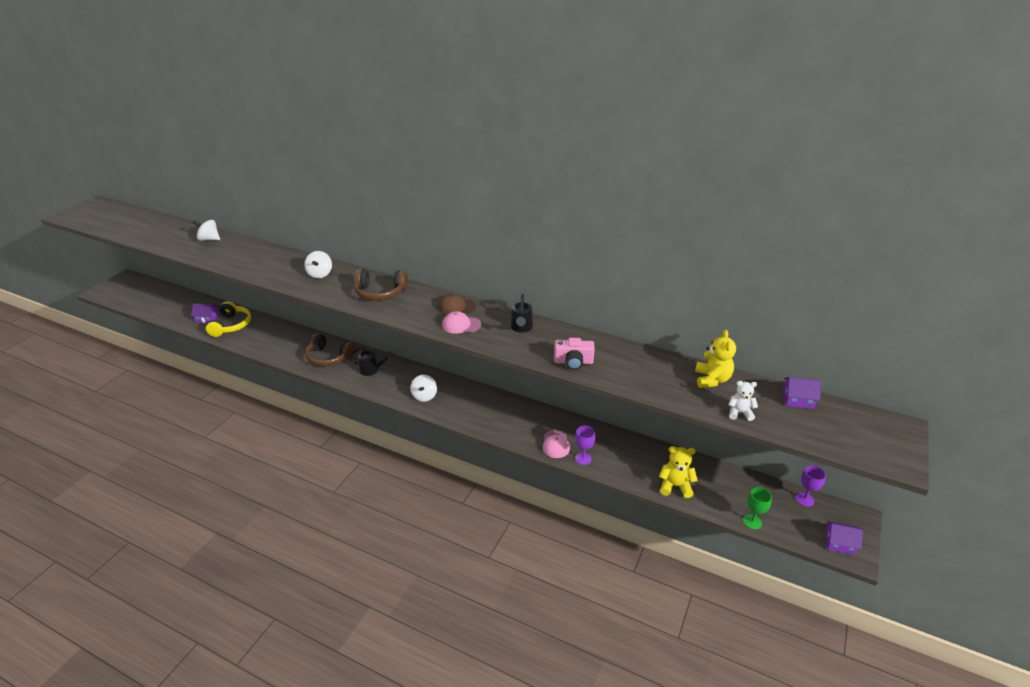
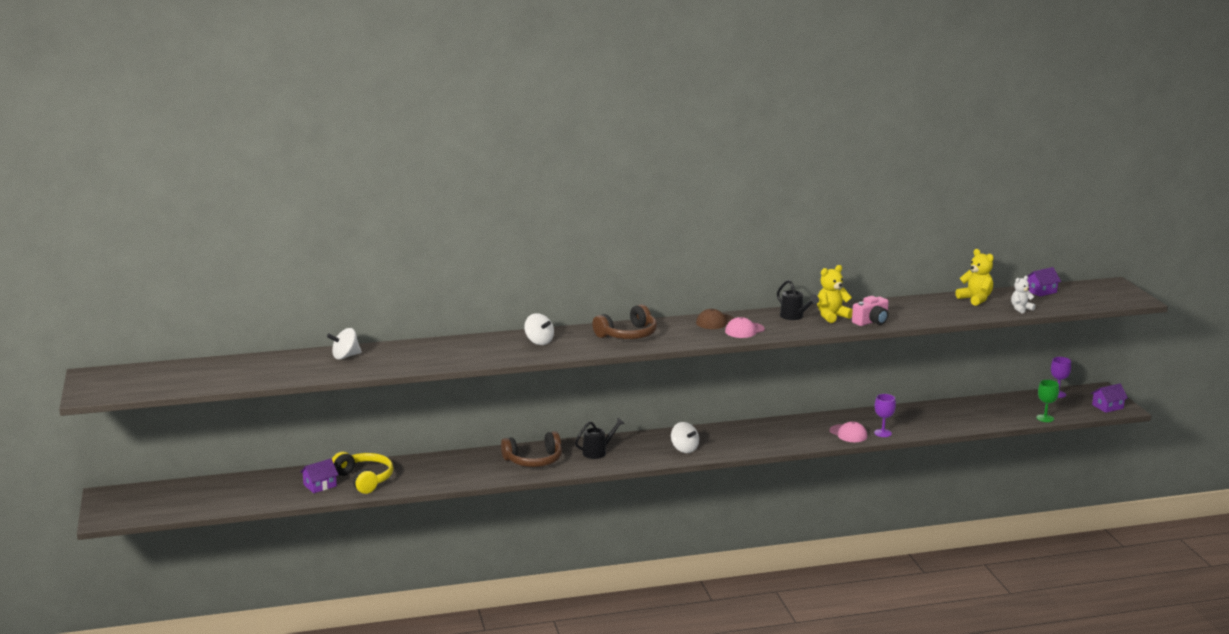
camera: 40 degrees left, 15 degrees down
(675, 486) = (970, 421): yellow teddy bear -> yellow teddy bear (831, 316)

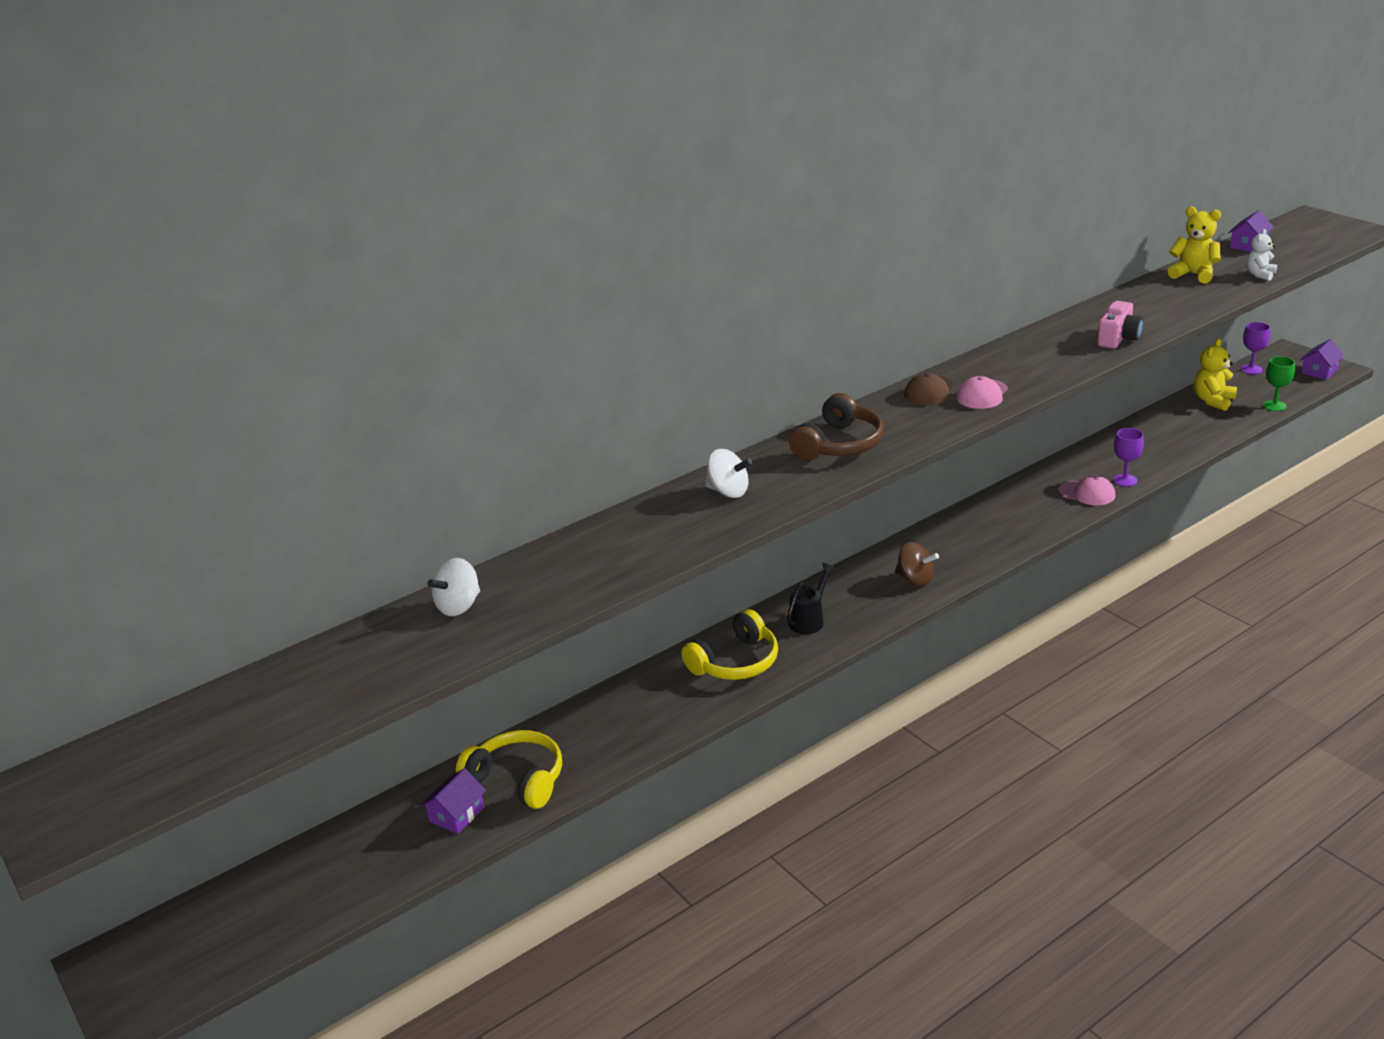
camera: 20 degrees left, 10 degrees up
(534, 460) = (736, 662): brown headphones -> yellow headphones
(684, 449) = (915, 579): white spinning top -> brown spinning top
(794, 317) = (1018, 356): black watering can -> none
(831, 316) = (1062, 343): yellow teddy bear -> yellow teddy bear (1213, 401)

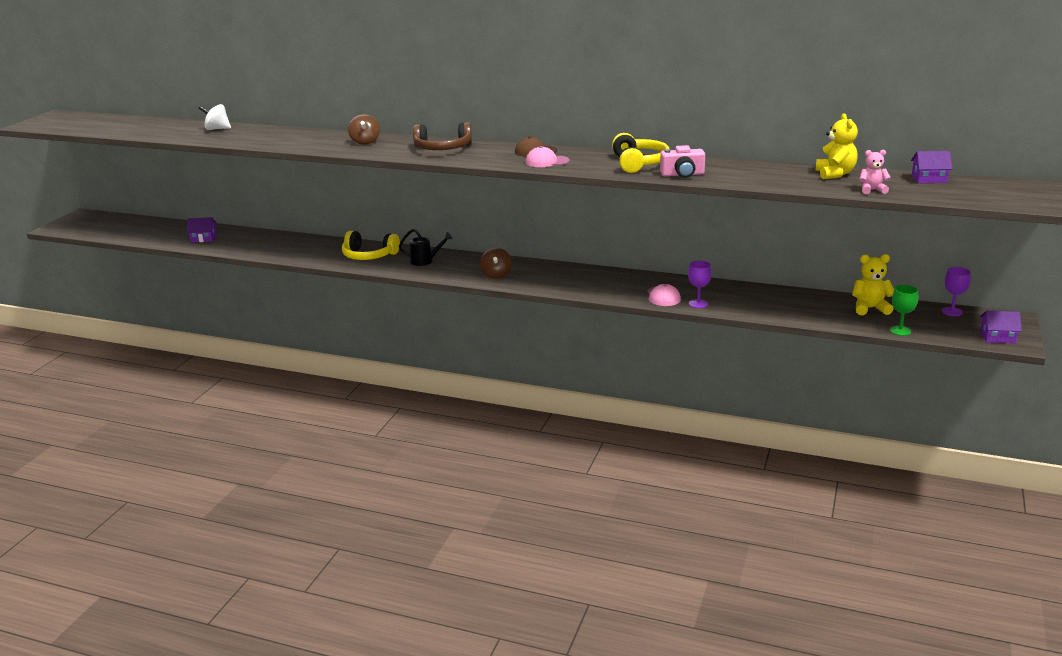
camera: 55 degrees right, 5 degrees down
(517, 779) = (236, 241): yellow headphones -> yellow headphones (639, 163)
(728, 492) = (365, 142): white spinning top -> brown spinning top
(1260, 275) = (872, 190): white teddy bear -> pink teddy bear

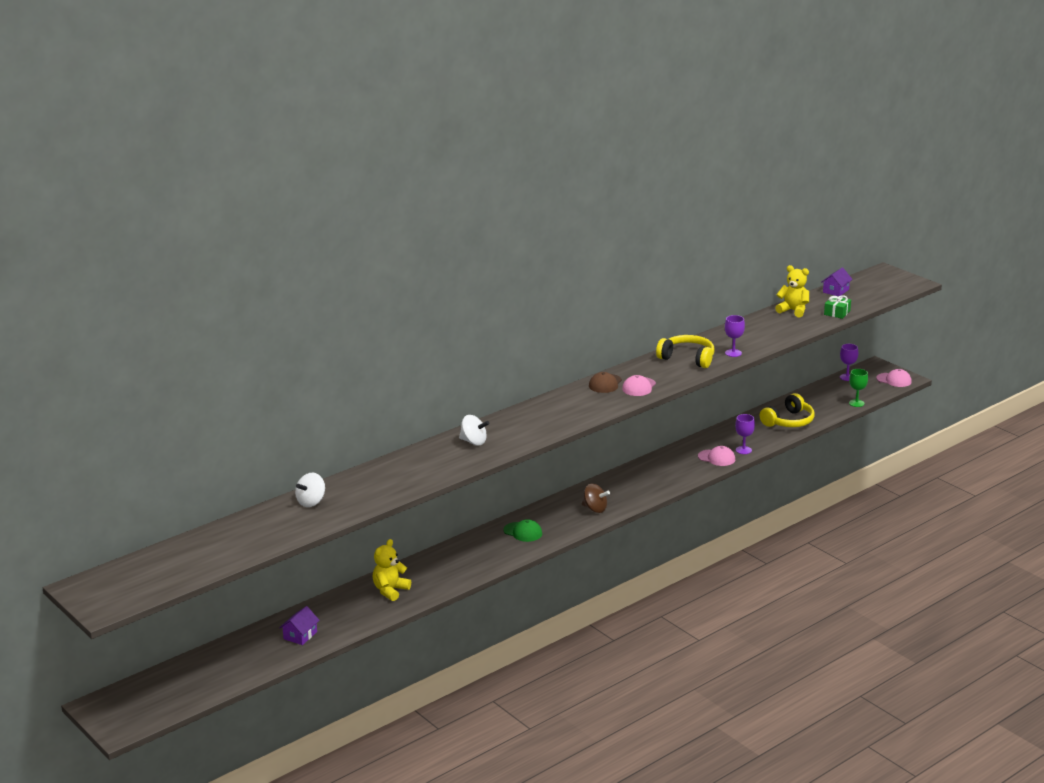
camera: 60 degrees left, 0 degrees up
(365, 142) = (473, 442): brown spinning top -> white spinning top
(369, 256) = (474, 555): yellow headphones -> yellow headphones (789, 421)
(425, 261) = (523, 532): black watering can -> green cap
(443, 149) = (544, 415): brown headphones -> none
(682, 174) = (733, 353): pink camera -> purple goblet
(870, 308) = (815, 398): yellow teddy bear -> yellow teddy bear (390, 590)
(872, 190) = (837, 313): pink teddy bear -> green gift
(997, 337) = (894, 380): purple house -> pink cap

